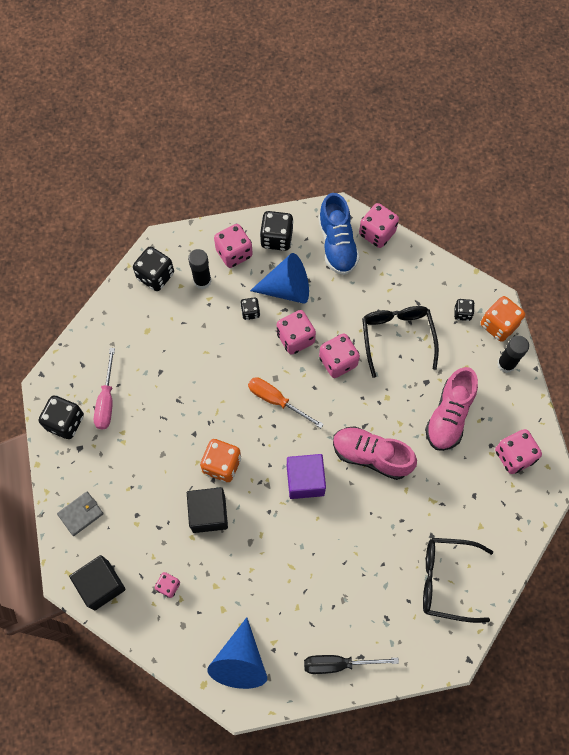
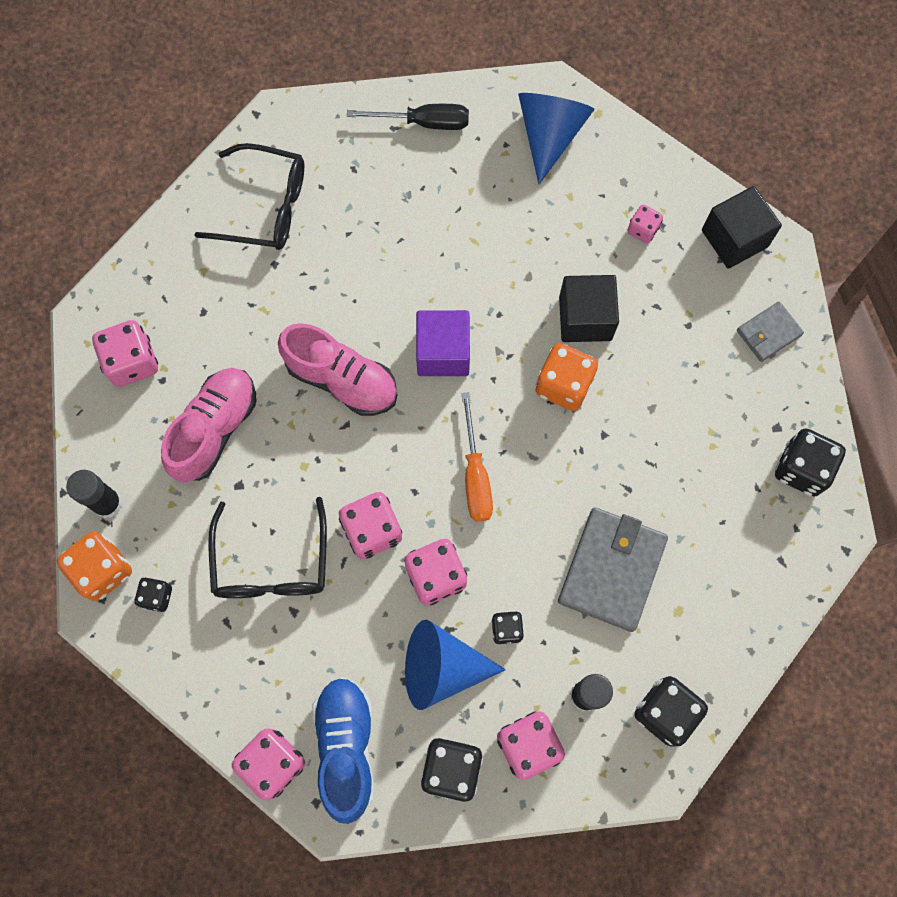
camera: 175 degrees left, 5 degrees up
(106, 400) = (739, 498): pink screwdriver -> none
(187, 350) = (612, 570): none -> grey wallet
(276, 400) = (475, 475): orange screwdriver -> orange screwdriver turned 45 degrees clockwise

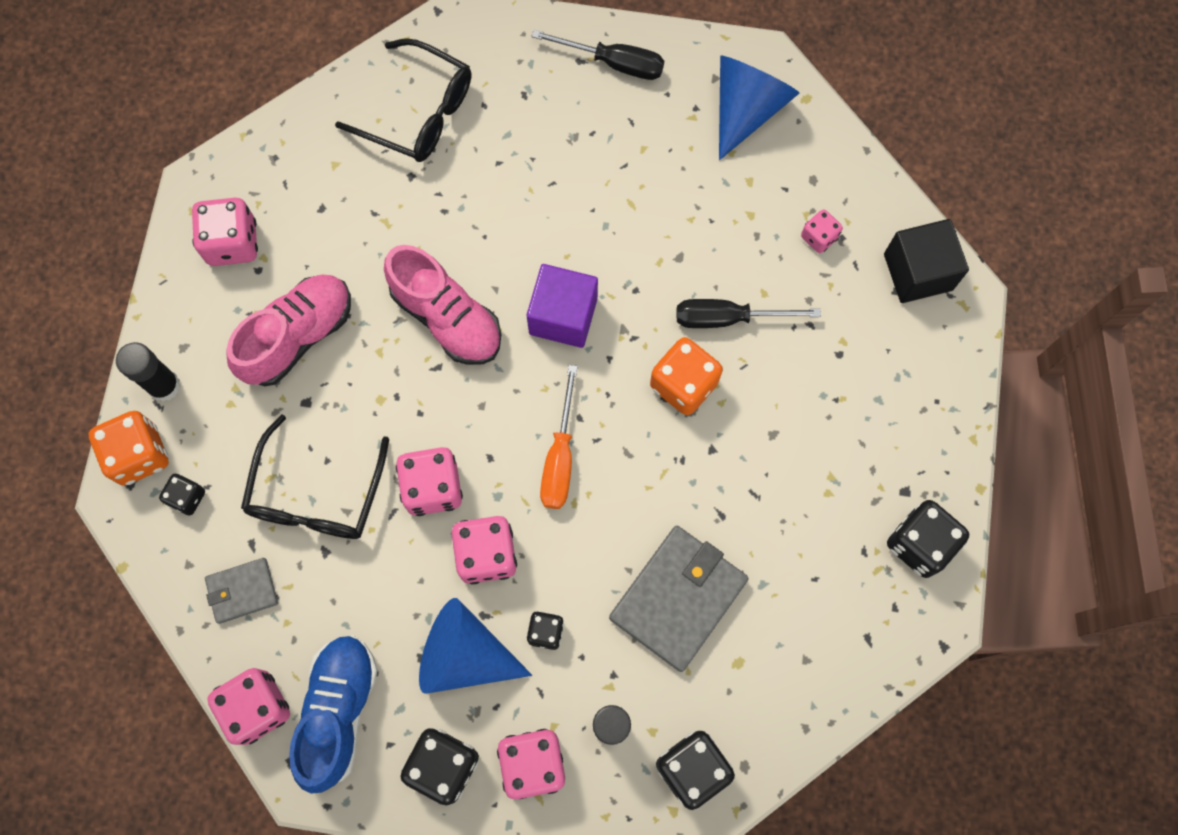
camera: 15 degrees right, 0 degrees up
(585, 318) = (728, 318): black cube -> black screwdriver
(768, 333) = (926, 385): grey wallet -> grey wallet (242, 591)

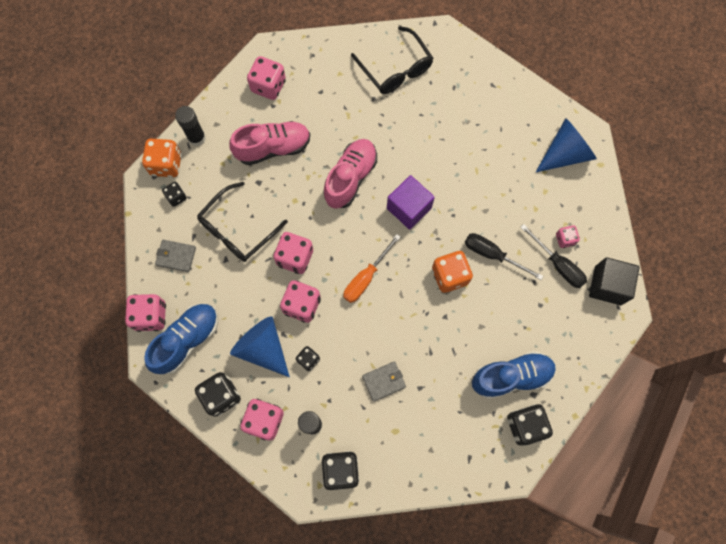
camera: 30 degrees right, 0 degrees up
(447, 317) = (350, 178): pink shoe -> pink shoe turned 135 degrees counterclockwise
(614, 63) = (509, 94): black screwdriver -> black screwdriver (558, 265)
(678, 599) = (384, 381): grey wallet -> grey wallet, size x0.54
(859, 483) = (511, 377): none -> blue shoe

